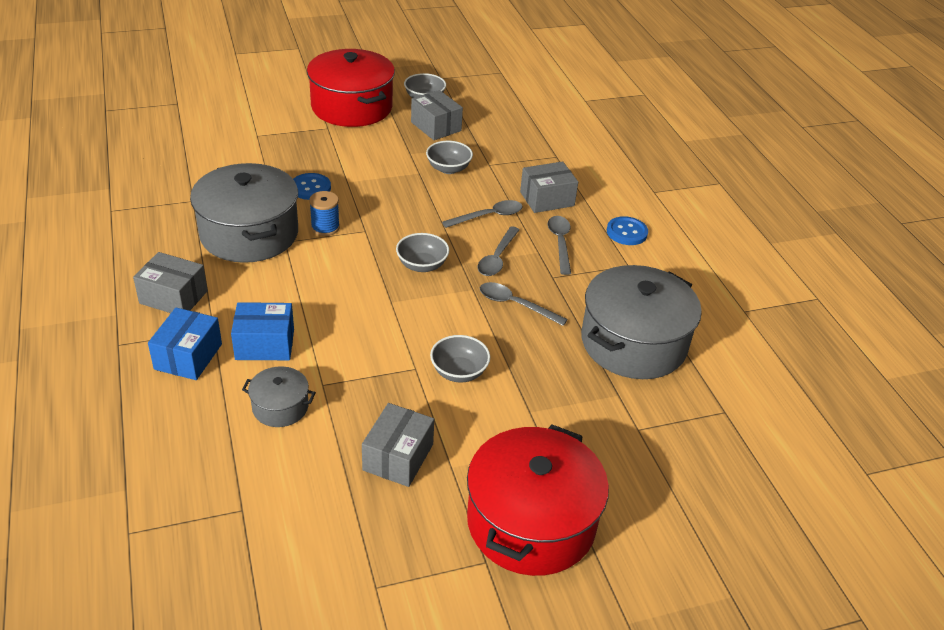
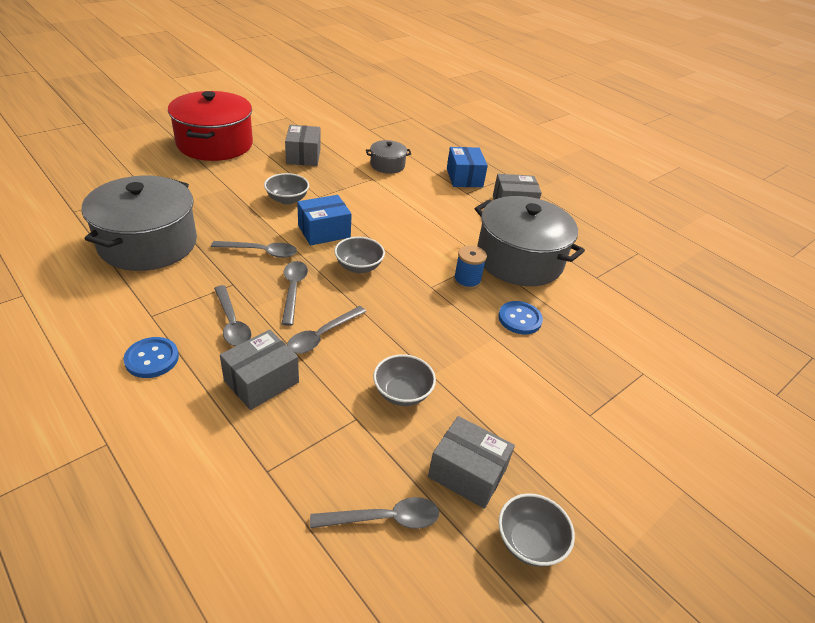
camera: 155 degrees right, 0 degrees up
(265, 344) = (427, 191): blue box -> blue box (324, 231)
(352, 107) = (603, 471): red pot -> none
(497, 124) = (384, 519): none -> grey spoon

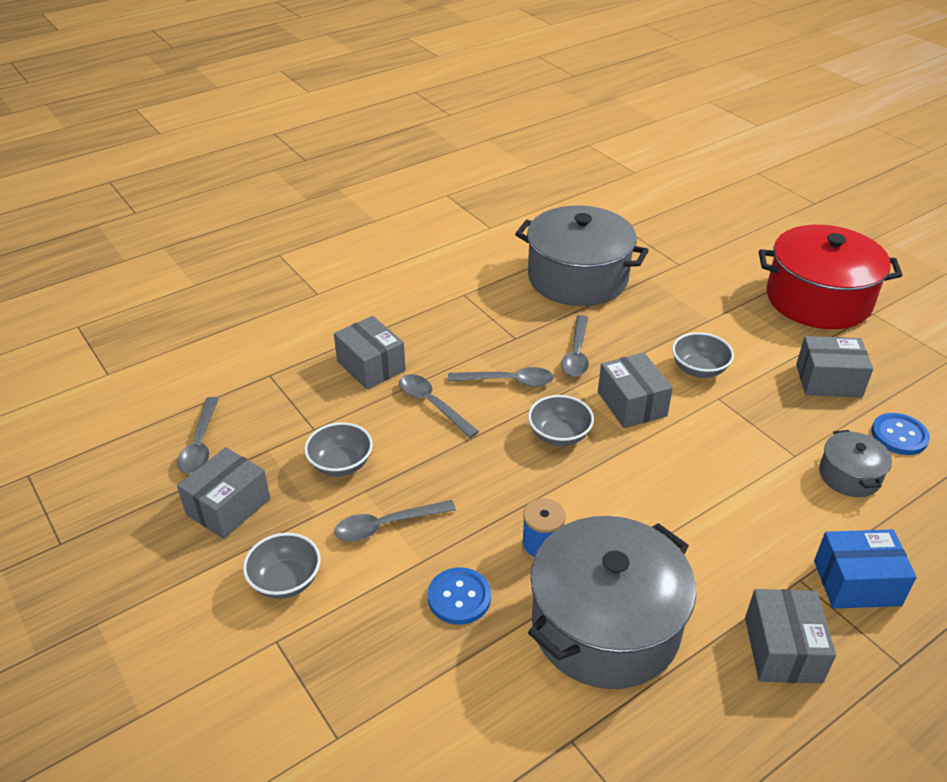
camera: 100 degrees right, 0 degrees up
(152, 359) = (406, 302): blue button -> blue button (899, 435)
(232, 323) = (453, 342): grey spoon -> grey spoon (386, 525)
(324, 231) = (631, 404): blue box -> grey box
(529, 542) = (140, 544): grey bowl -> grey bowl (285, 581)

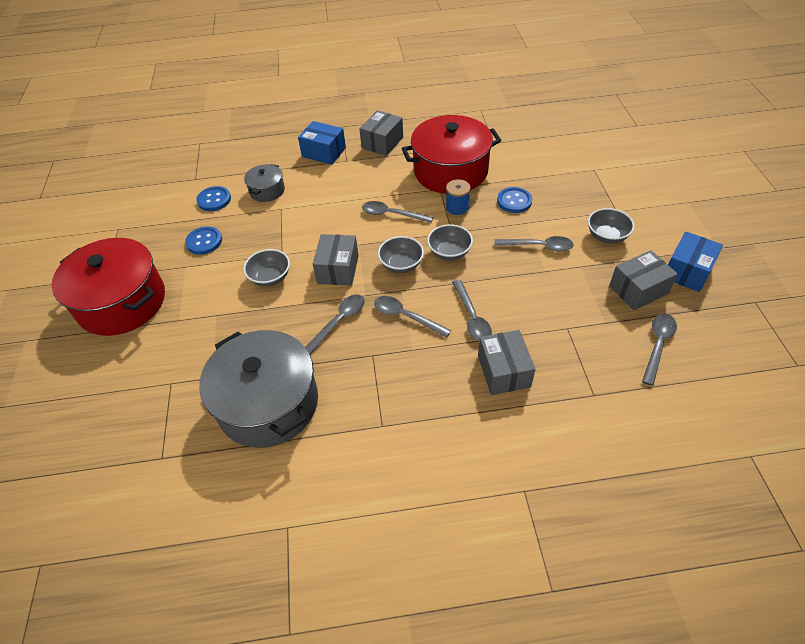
camera: 150 degrees left, 10 degrees up
(155, 560) = (687, 271): none -> blue box
(341, 464) = (555, 293): grey bowl -> grey bowl (449, 252)
(605, 625) = (450, 171): grey pot -> red pot
(632, 502) = (392, 214): none -> grey spoon
(828, 380) = (204, 241): grey box -> blue button

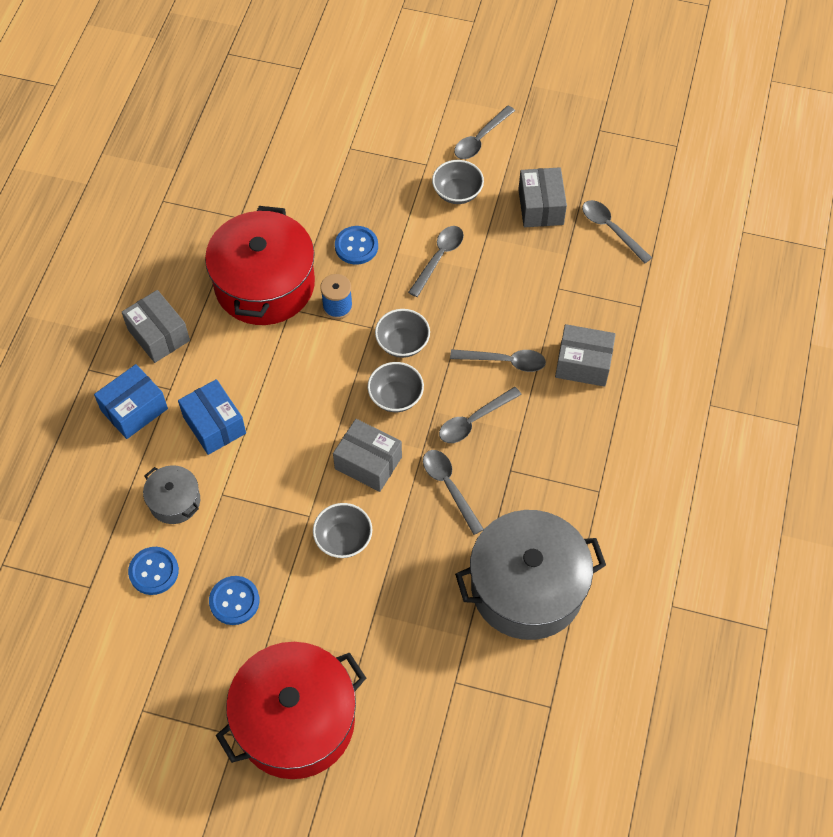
camera: 70 degrees left, 10 degrees up
(392, 214) = (306, 375): grey spoon -> grey spoon (480, 139)
(687, 271) = (538, 156): blue box -> blue box (214, 425)

